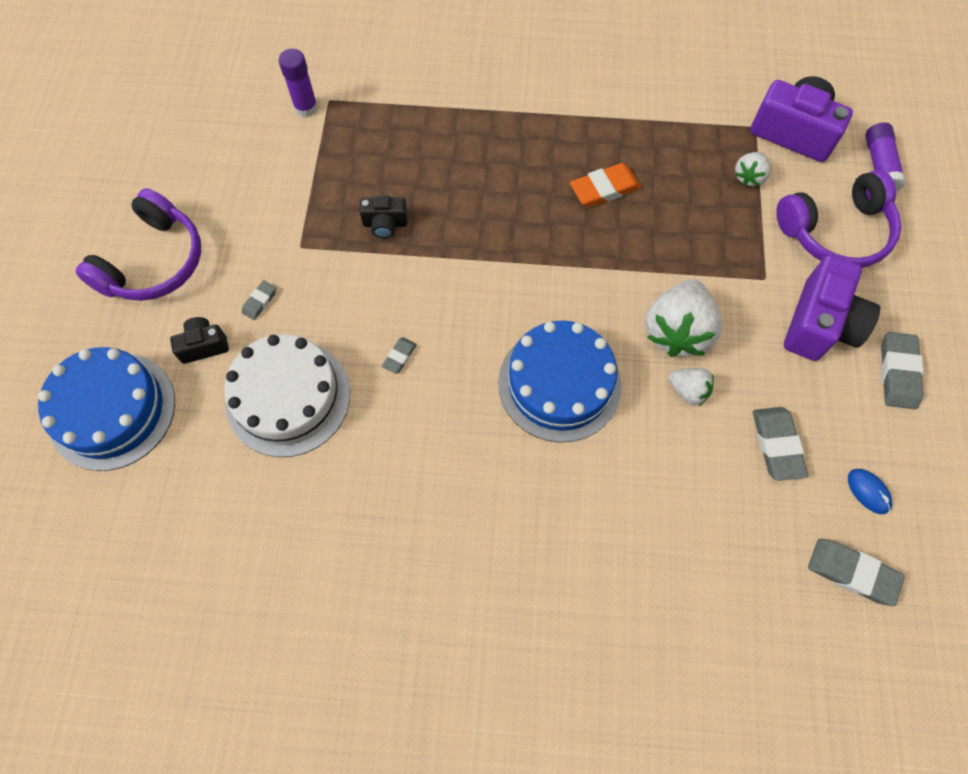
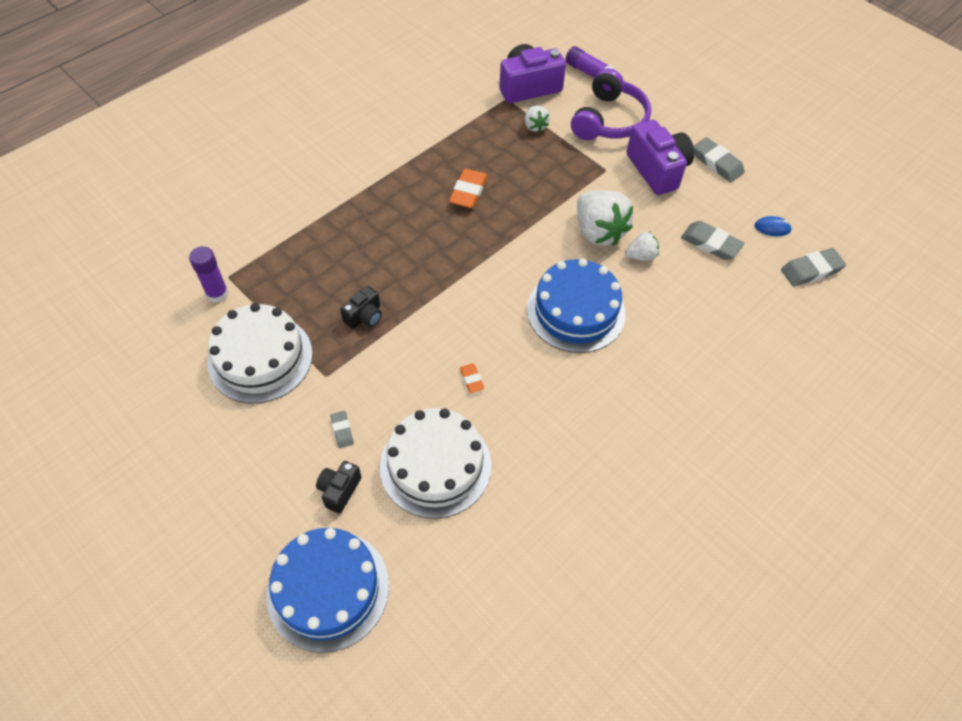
camera: 50 degrees left, 10 degrees down
(153, 262) = (232, 476): purple headphones -> none
(274, 188) = (260, 358): none -> white cake
(399, 356) = (471, 379): grey eraser -> orange eraser

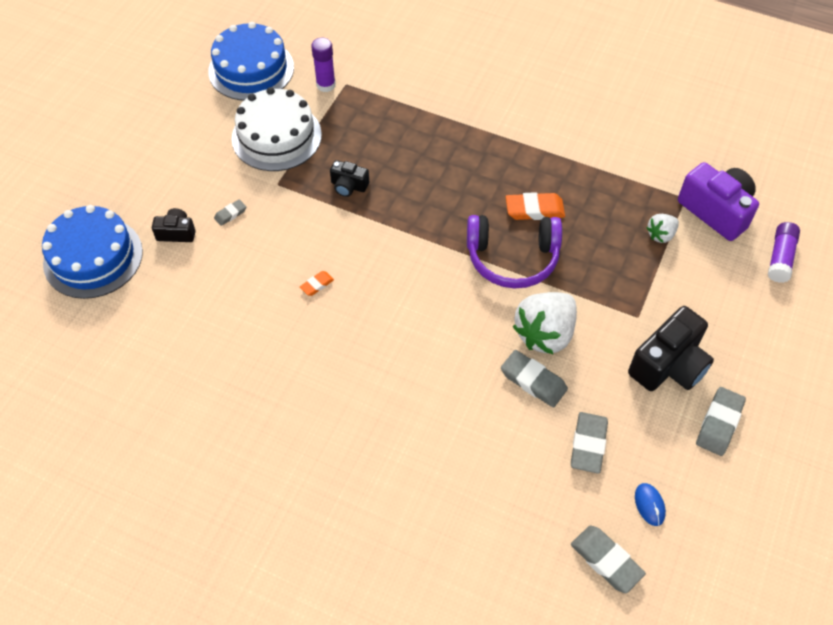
camera: 70 degrees right, 0 degrees up
(435, 465) = (221, 288): white cake -> none
(576, 311) = (432, 343): blue cake -> blue cake (251, 69)
(609, 120) = (716, 298): purple headphones -> purple headphones (512, 258)
(641, 256) = (533, 381): white strawberry -> grey eraser
(657, 170) = (669, 365): purple camera -> black camera

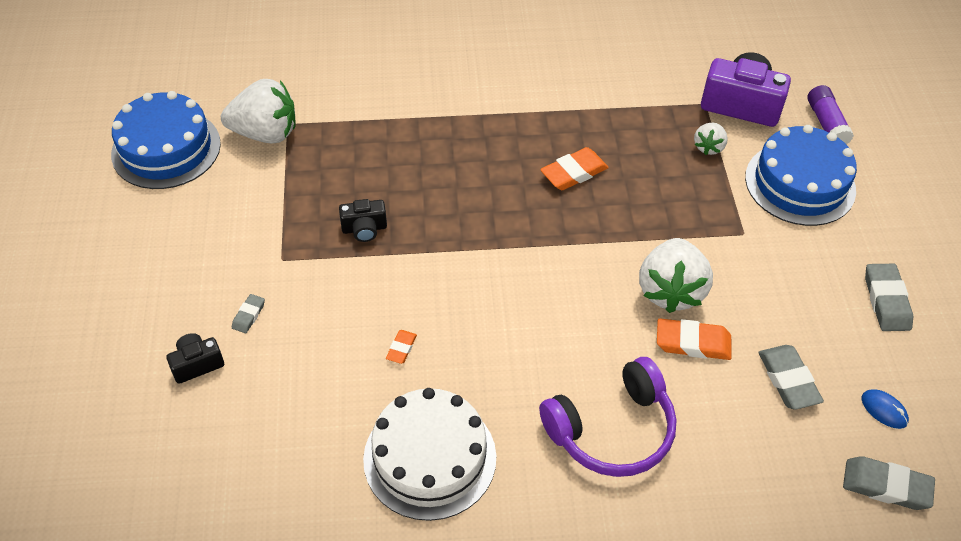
camera: 30 degrees left, 5 degrees down
(93, 257) = (108, 439): blue cake -> blue cake (800, 183)
(276, 136) = (246, 209): white cake -> white cake (430, 457)
(326, 85) = (265, 133): purple glue stick -> white strawberry
(512, 258) = (586, 230): purple headphones -> purple headphones (612, 430)
(533, 381) = (693, 342): grey eraser -> orange eraser
(669, 365) = (804, 267): black camera -> none

